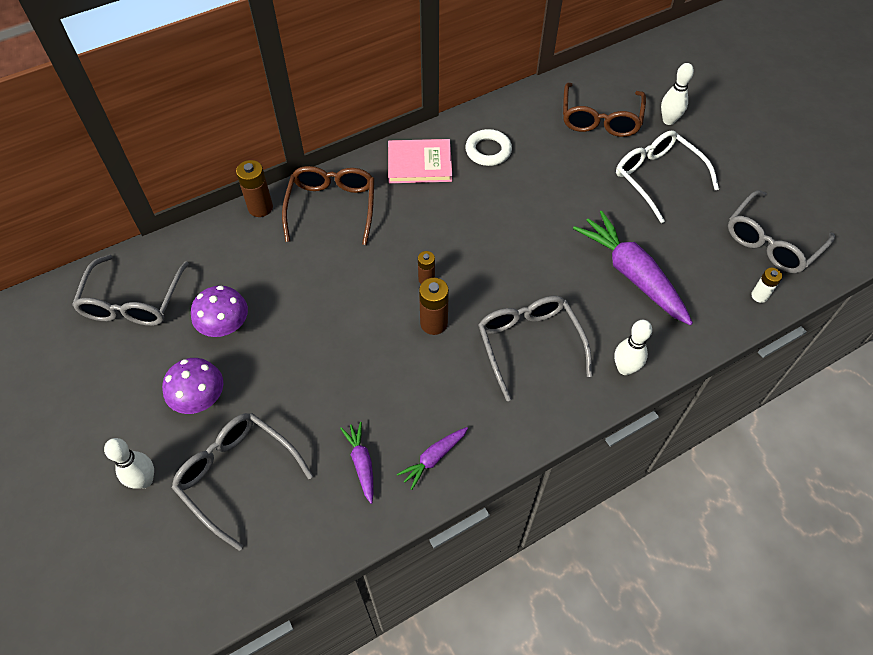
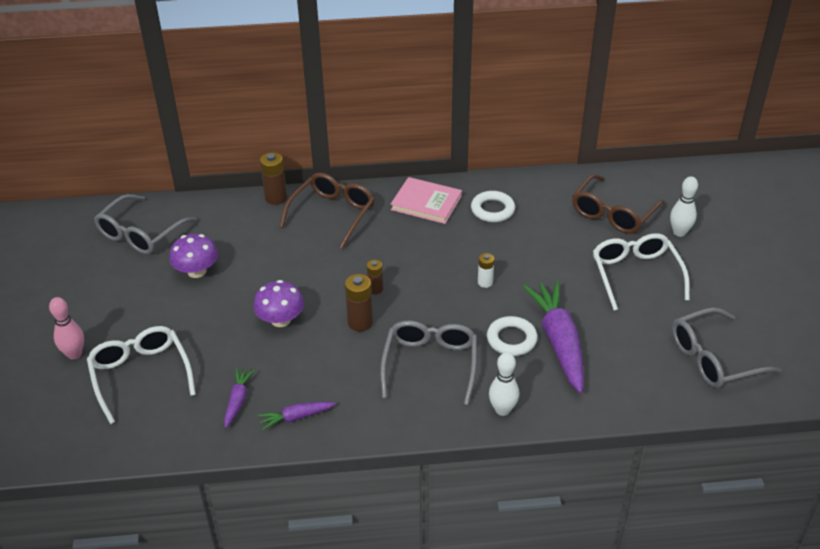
camera: 25 degrees right, 15 degrees down
(144, 480) = (74, 354): white bowling pin -> pink bowling pin
(200, 398) = (147, 314): purple mushroom -> purple mushroom (281, 320)
(237, 475) = (141, 375): grey glasses -> white glasses
(588, 288) = (511, 339): none -> white ring
(759, 296) = (670, 397): white battery -> white battery (485, 282)

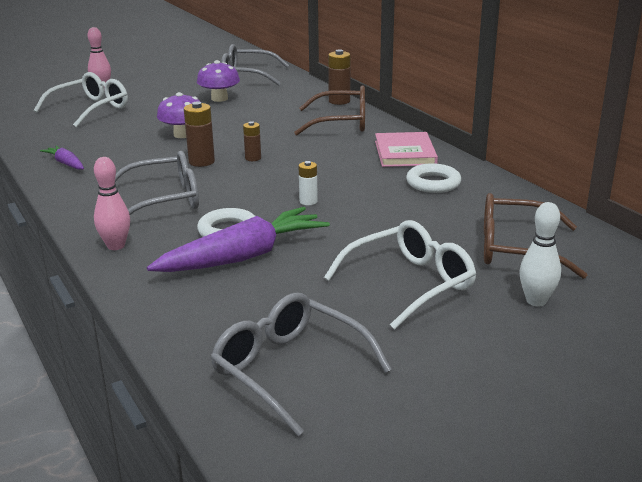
camera: 65 degrees right, 15 degrees down
(238, 400) = (77, 141): purple carrot -> none
(502, 410) = (116, 246): white bowling pin -> pink bowling pin

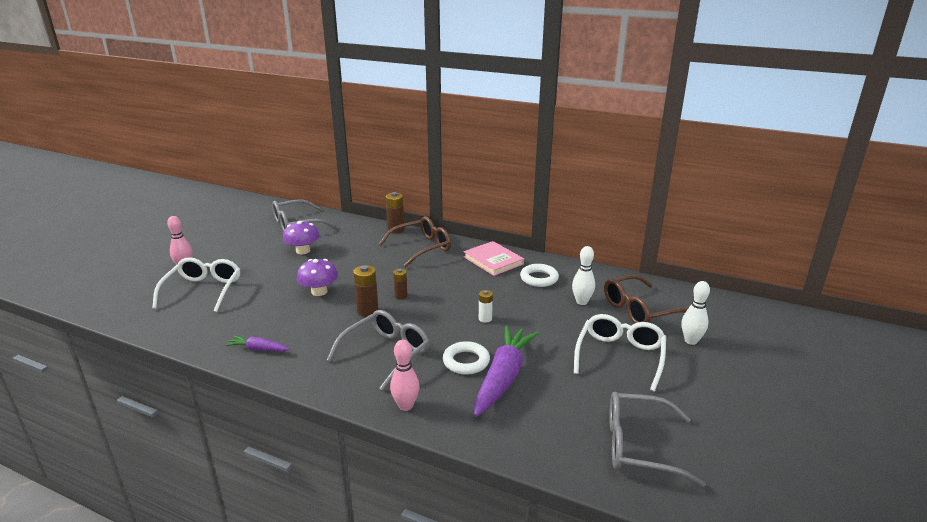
camera: 35 degrees left, 0 degrees up
(450, 219) = (581, 302): none -> white bowling pin

